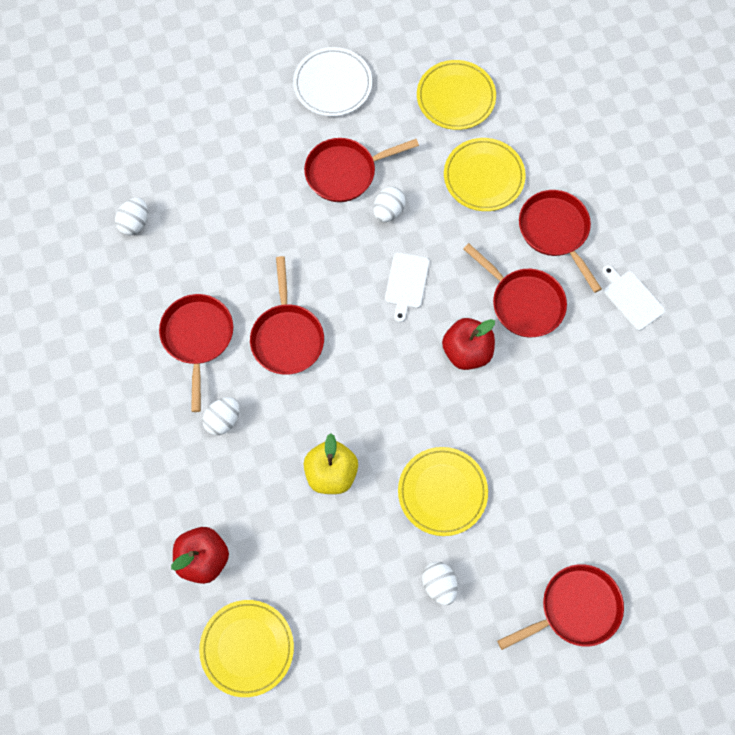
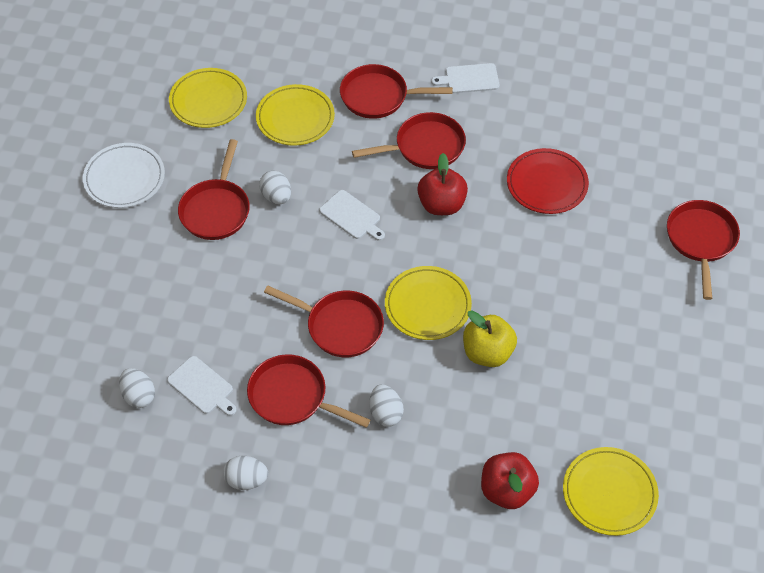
camera: 60 degrees left, 15 degrees down
(169, 264) = (202, 387): none -> white cutting board
(439, 584) = (631, 322): white egg -> white egg (246, 480)
(442, 492) = (553, 281): yellow plate -> yellow plate (427, 305)
(550, 432) = (546, 184): none -> red plate

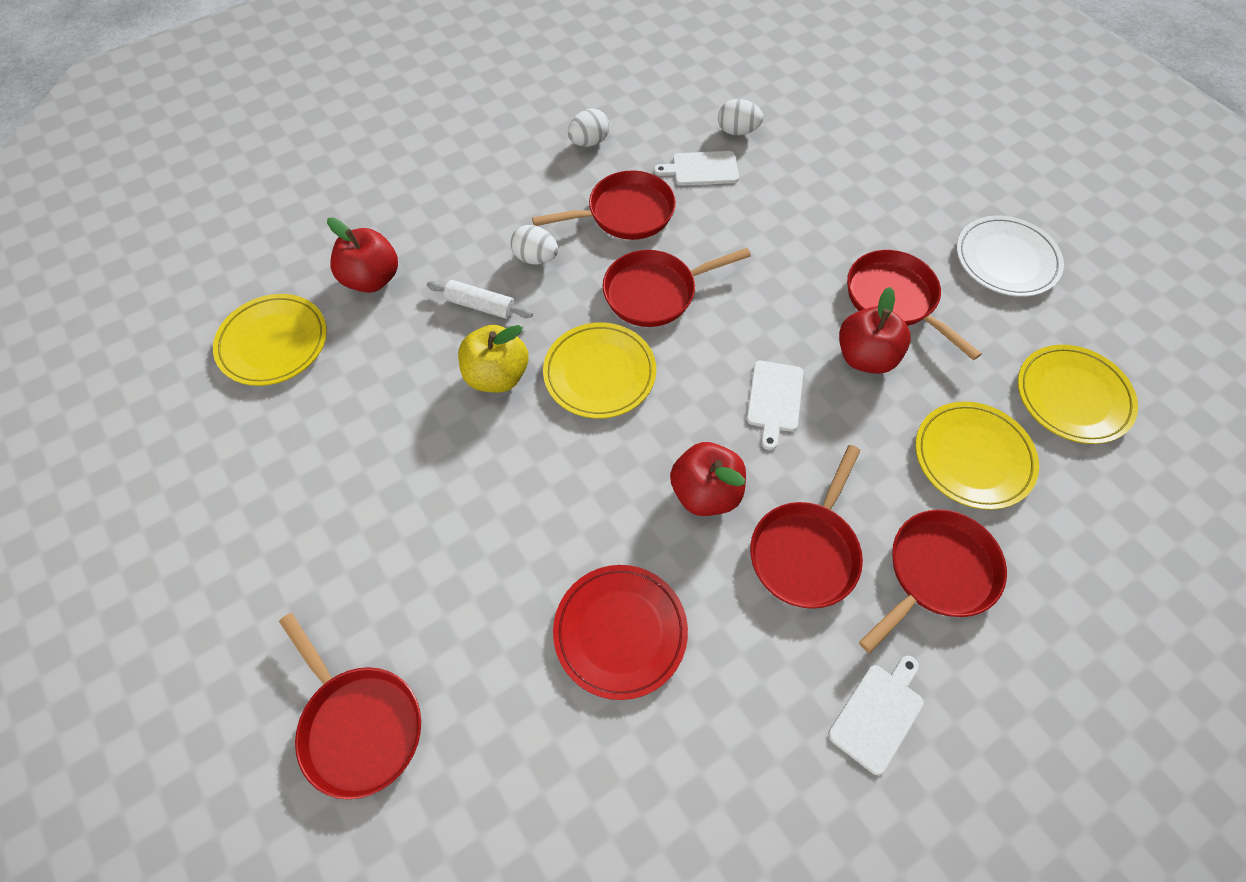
camera: 135 degrees right, 5 degrees up
(276, 197) = (865, 357): white egg -> red apple
(352, 216) = (774, 399): white cutting board -> white cutting board turned 75 degrees counterclockwise
(454, 407) = (481, 306): none -> white rolling pin

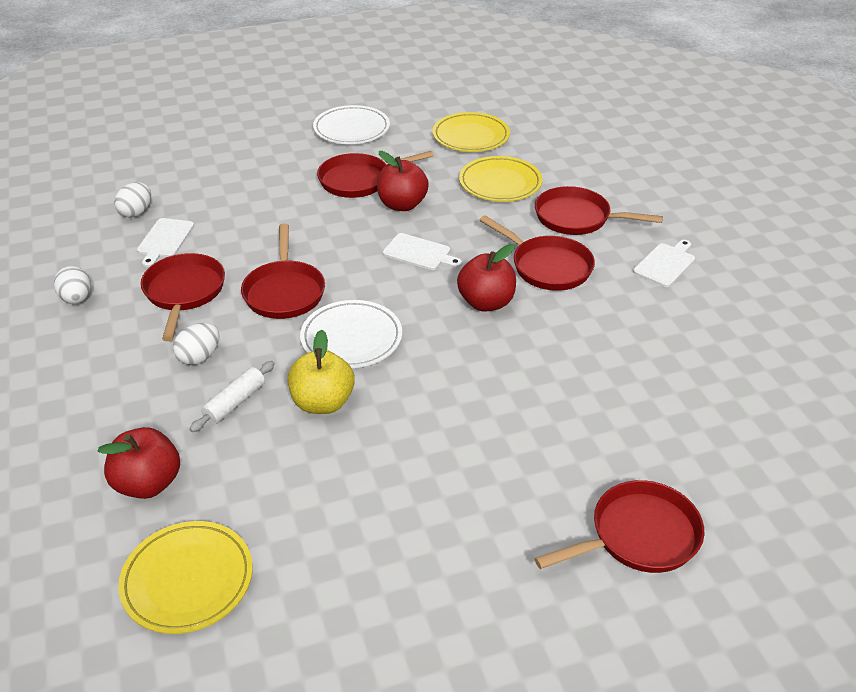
camera: 75 degrees left, 20 degrees down
(599, 373) = (351, 338): yellow plate -> white plate
(620, 632) = (587, 367): red plate -> none
(878, 714) = (665, 264): white cutting board -> white cutting board turned 75 degrees clockwise
(937, 573) = (577, 218): red pan -> red pan turned 45 degrees counterclockwise

